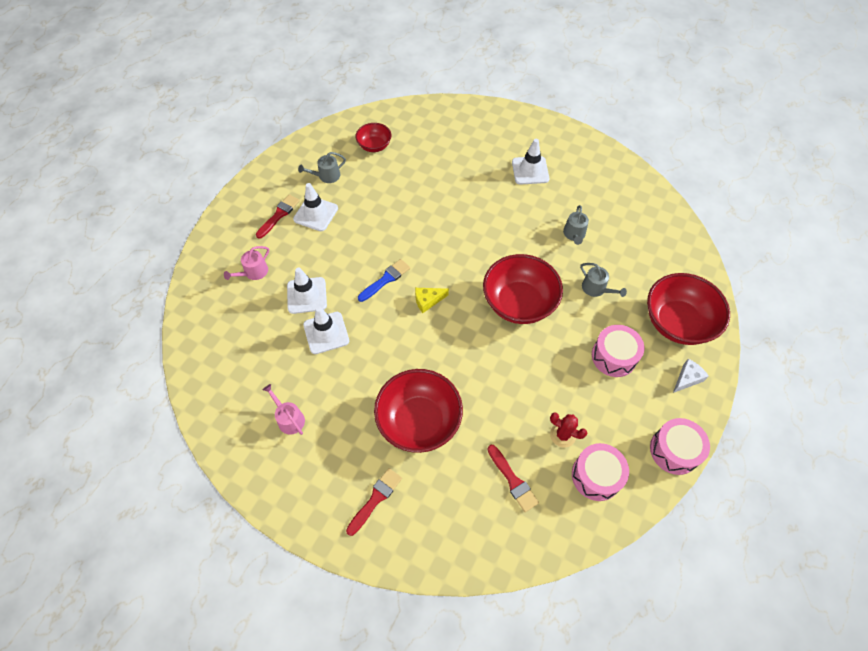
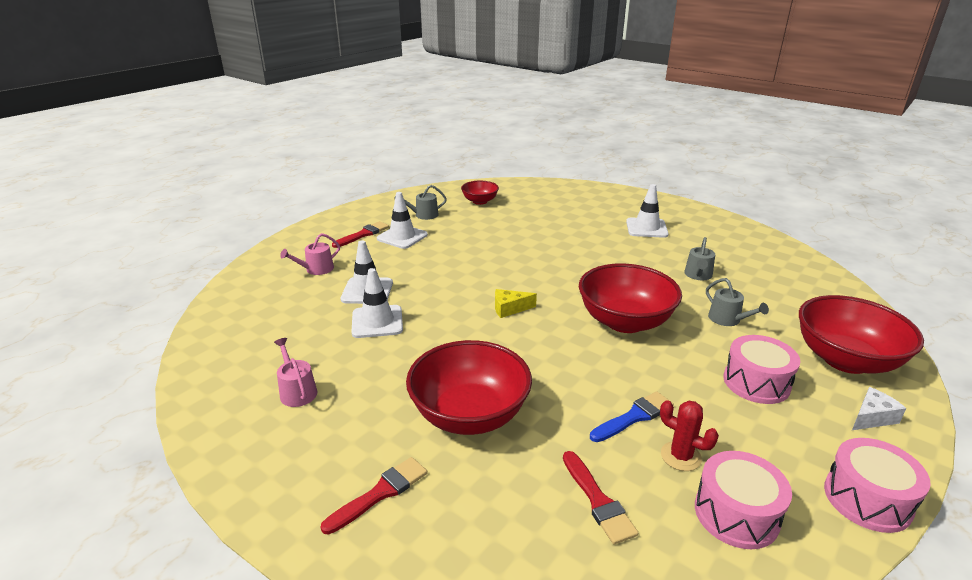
camera: 10 degrees right, 30 degrees down
(385, 279) = (463, 288): blue brush -> blue brush (634, 417)

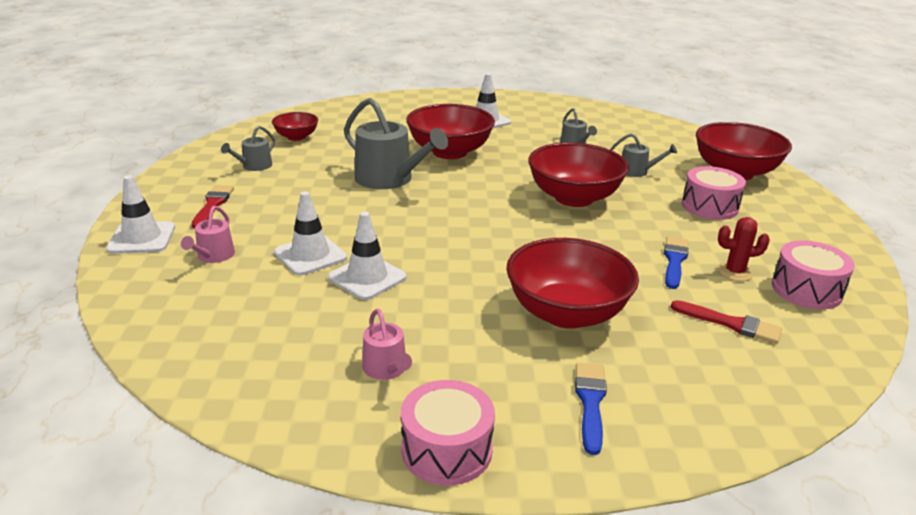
camera: 40 degrees left, 0 degrees up
(297, 391) = (386, 369): pink watering can -> pink watering can turned 135 degrees counterclockwise
(380, 493) = (590, 402): red brush -> blue brush
(402, 237) = (264, 193): white traffic cone -> white traffic cone (141, 238)
(497, 253) = (389, 179): none -> grey watering can
(509, 309) = (472, 221): yellow cheese -> none
(575, 246) = (449, 152): none -> red bowl
(867, 499) = (847, 248): pink drum -> pink drum (446, 450)
(872, 417) = (791, 202): white cheese -> none

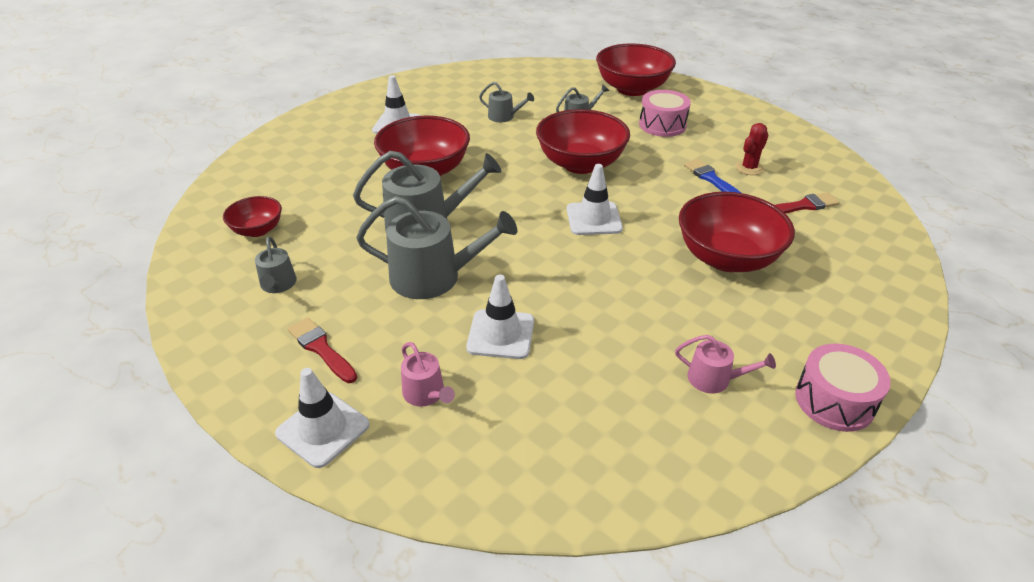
camera: 45 degrees left, 10 degrees up
(336, 206) = (434, 277): none -> grey watering can
(367, 278) = (575, 322): white traffic cone -> white traffic cone (594, 219)
(590, 402) = (834, 309): blue brush -> none
(806, 290) = (794, 159): pink drum -> none

